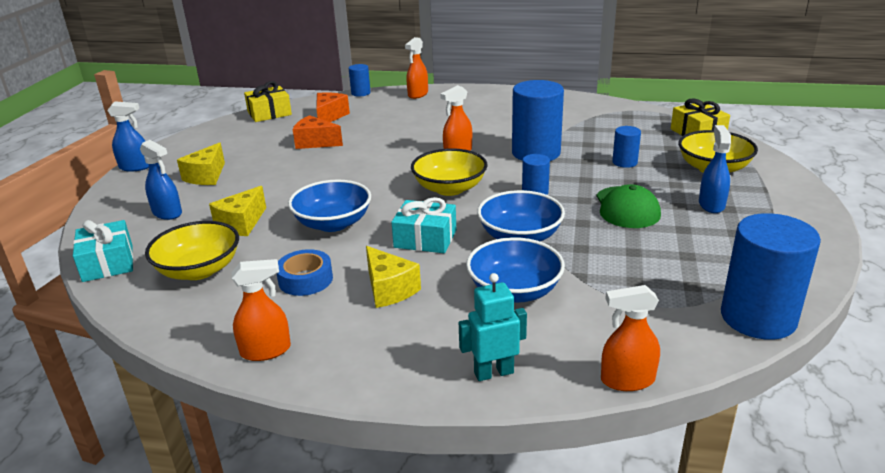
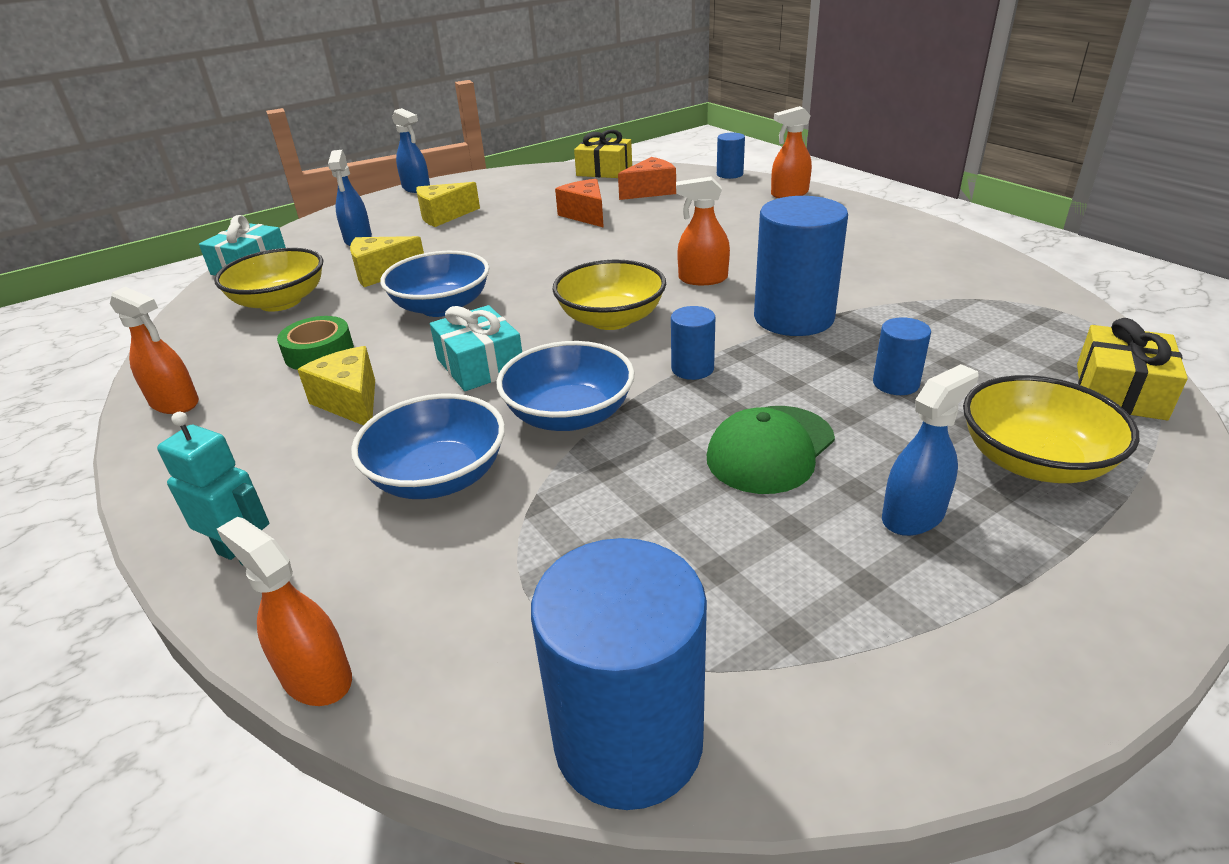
camera: 45 degrees right, 5 degrees up
(305, 279) = (319, 352): blue tape -> green tape
(389, 289) = (350, 402): yellow cheese -> yellow cheese turned 135 degrees clockwise

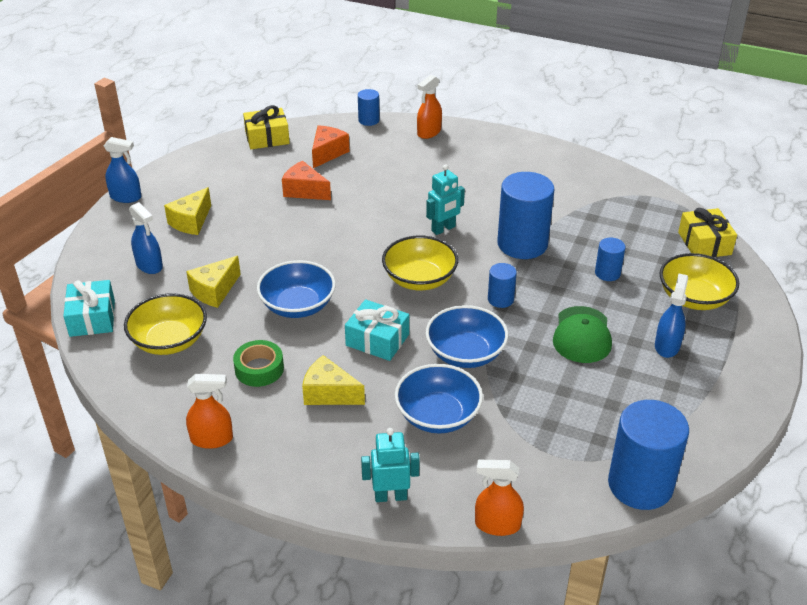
camera: 35 degrees left, 5 degrees up
(702, 279) = (443, 229): orange spray bottle -> turquoise robot

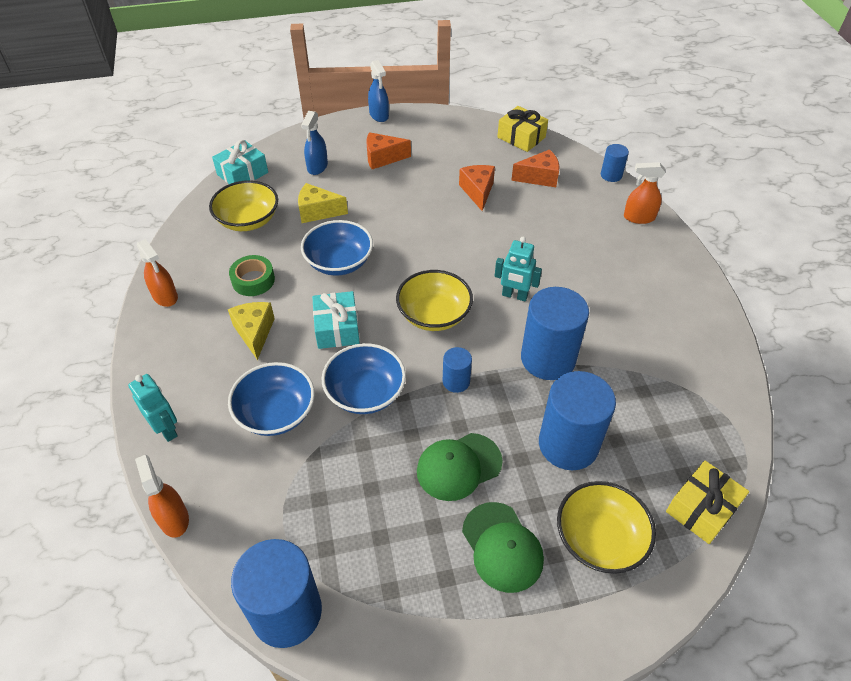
camera: 55 degrees right, 10 degrees up
(191, 222) = (382, 158): yellow cheese -> orange cheese
(607, 273) = (568, 444): blue cylinder -> blue cylinder, size x2.04
(667, 346) = (502, 547): blue spray bottle -> green cap

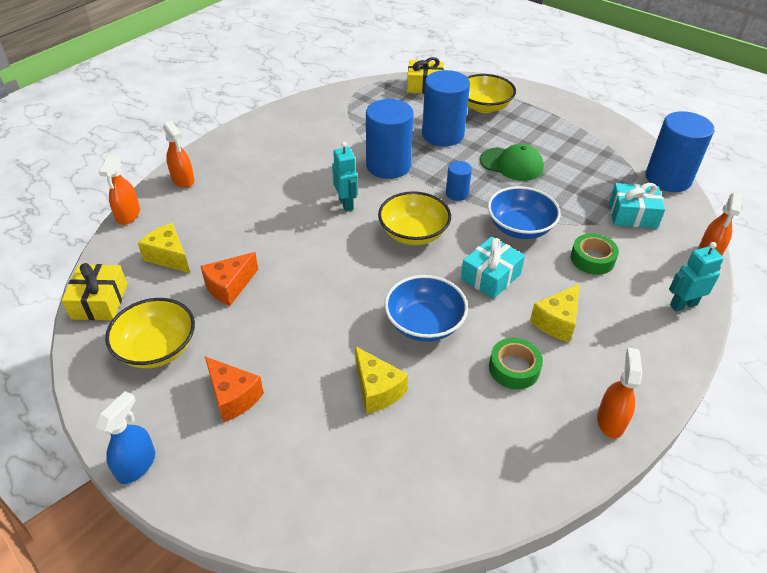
camera: 130 degrees left, 5 degrees down
(166, 429) = (683, 305): turquoise robot -> turquoise robot turned 60 degrees clockwise
(242, 173) = (387, 524): turquoise gift -> turquoise gift (632, 215)
(248, 220) = (452, 443): yellow bowl -> yellow bowl (157, 348)
(276, 413) = (592, 259): blue bowl -> green tape
(317, 167) = (303, 450): blue spray bottle -> none
(502, 547) = (532, 131): green cap -> none
(539, 177) = (169, 257): orange cheese -> yellow cheese
(611, 175) = (128, 215): blue cylinder -> orange spray bottle

